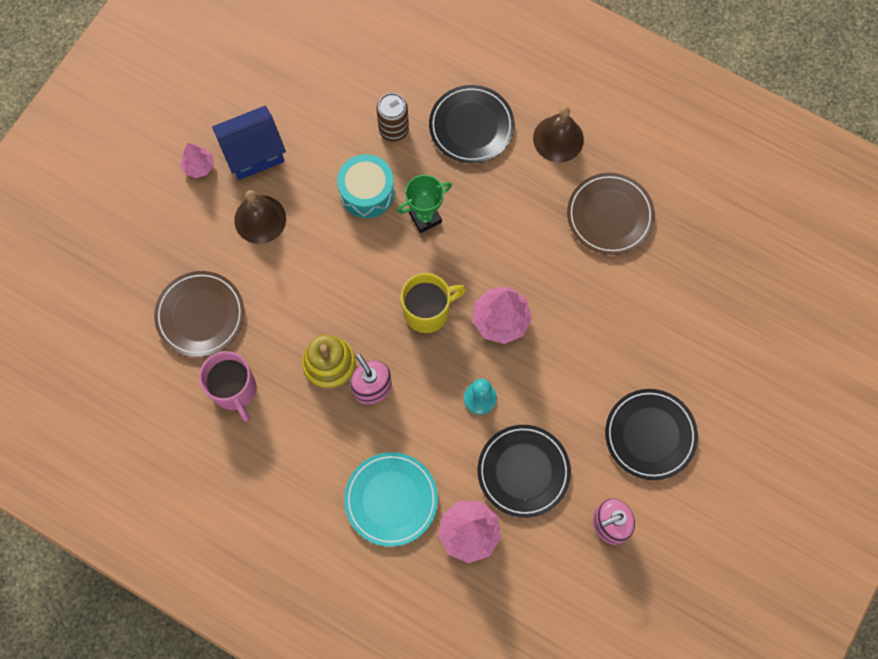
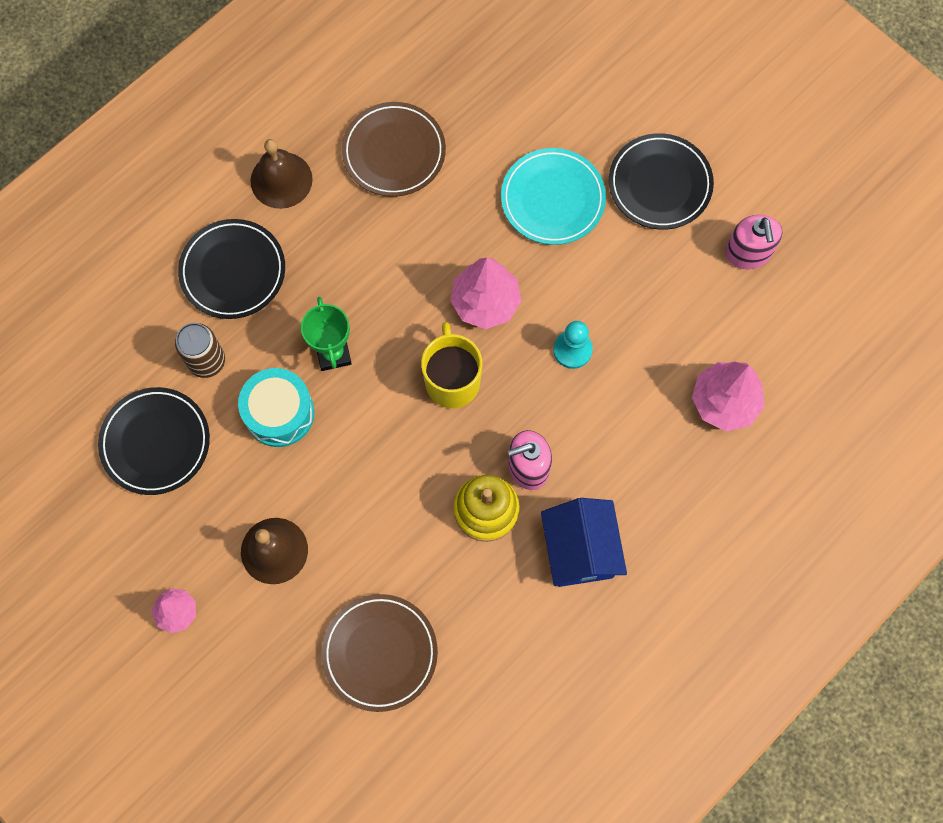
camera: 75 degrees left, 0 degrees up
(234, 390) = (488, 631): pink mug -> none
(254, 153) = (181, 538): blue house -> blue house (580, 550)
(391, 499) = (667, 478): turquoise plate -> turquoise plate (552, 199)
(523, 471) = (668, 326): black plate -> black plate (155, 442)

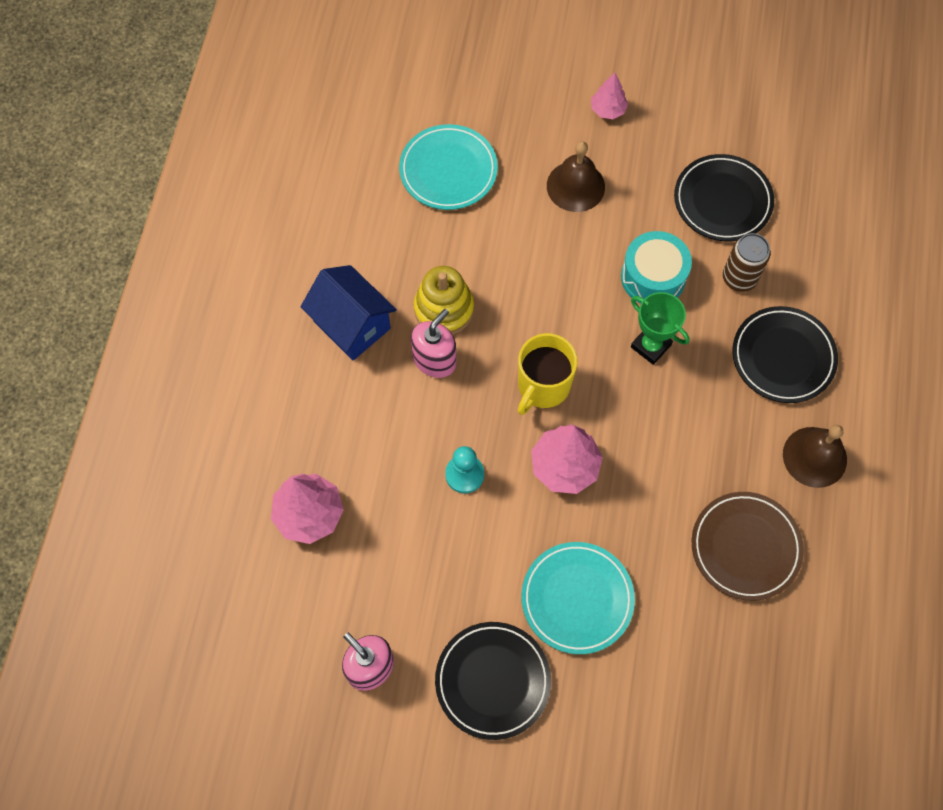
camera: 145 degrees right, 5 degrees down
(380, 653) = (448, 170): brown plate -> turquoise plate
(452, 380) = (543, 386): yellow mug -> yellow mug turned 75 degrees clockwise

